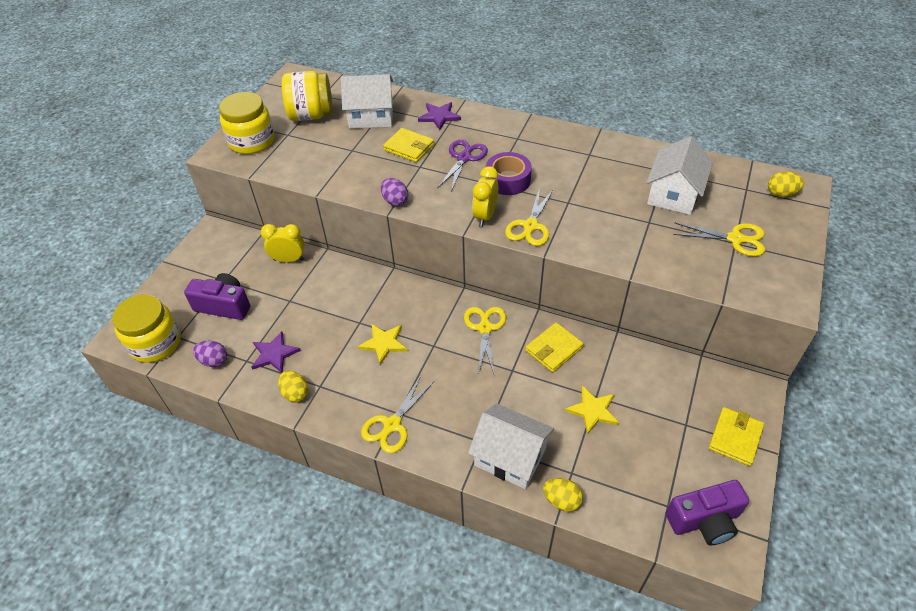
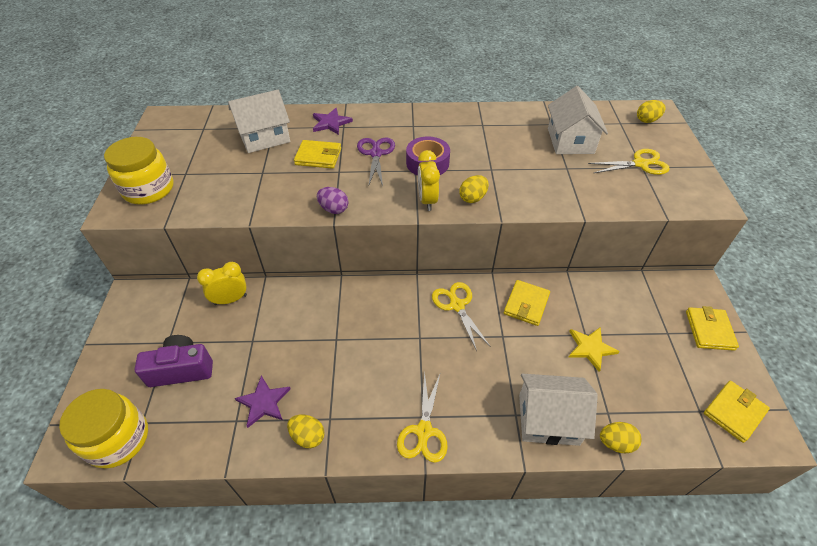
camera: 25 degrees left, 0 degrees up
(214, 361) = (198, 434): purple egg -> none
(311, 115) = (201, 149): yellow jar -> none
(384, 343) = (371, 352): yellow star -> none
(530, 226) = (472, 198): yellow scissors -> yellow egg
(704, 520) = (734, 412): purple camera -> yellow wallet

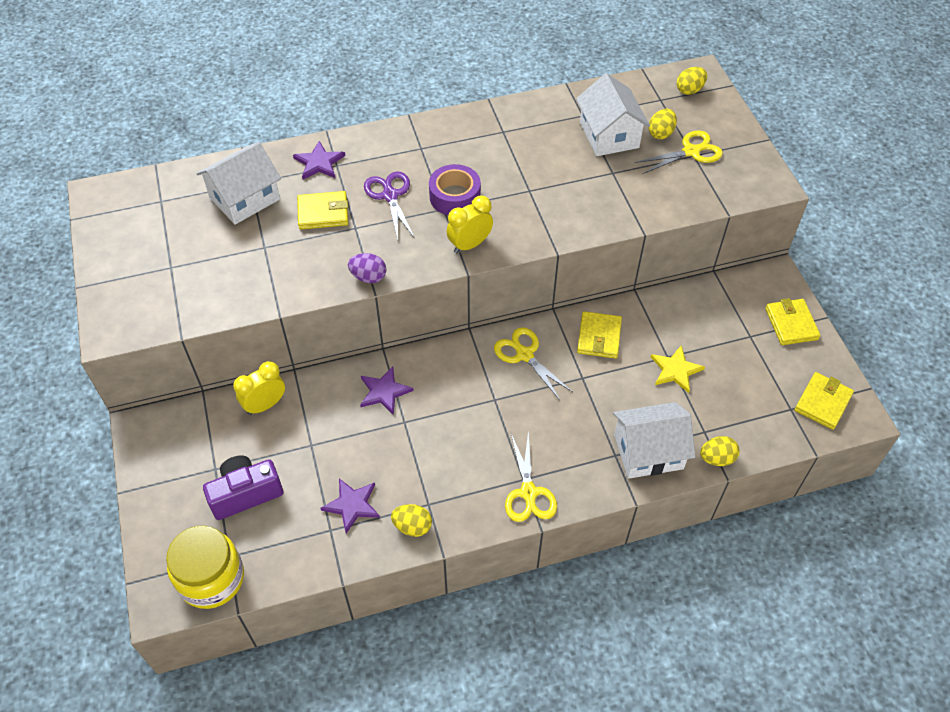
camera: 15 degrees left, 5 degrees up
(148, 189) = (136, 296): yellow jar -> none
(329, 310) = (384, 391): none -> purple star
(427, 200) = (469, 245): yellow clock -> yellow clock turned 75 degrees clockwise
(472, 198) = (519, 231): yellow egg -> yellow egg (660, 133)

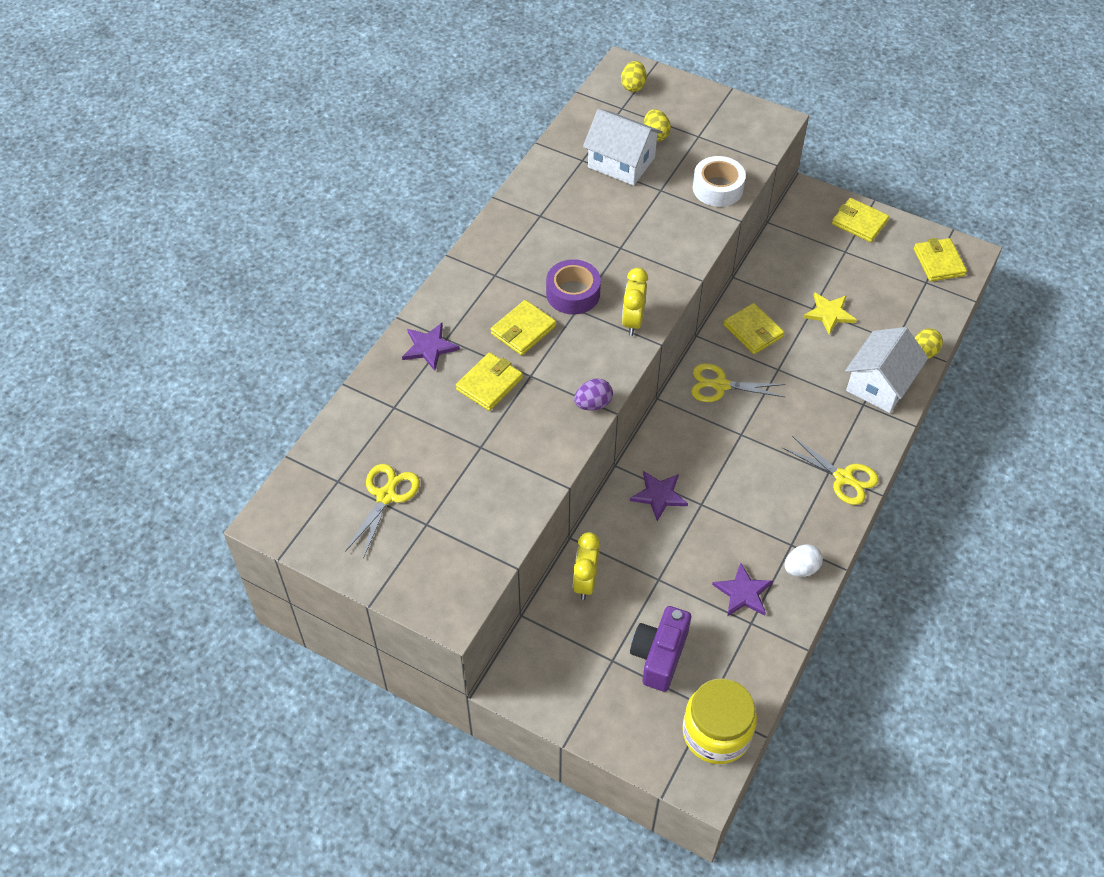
camera: 45 degrees left, 0 degrees up
(245, 198) = (408, 422): white house -> none
(390, 196) = (523, 330): purple scissors -> yellow wallet
(412, 526) = (801, 568): yellow egg -> white egg
(658, 200) = (717, 188): none -> white tape
(691, 152) = (693, 134): yellow scissors -> yellow scissors (386, 496)

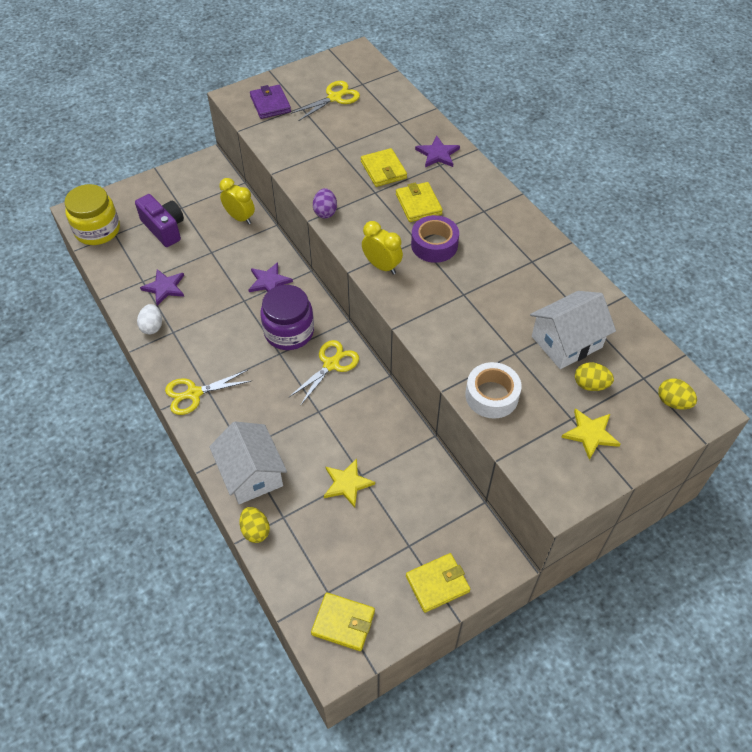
camera: 120 degrees right, 0 degrees up
(386, 496) = (334, 98): yellow scissors -> yellow scissors turned 90 degrees counterclockwise
(442, 561) = (270, 104): none -> purple wallet
(704, 121) = (590, 434): none -> yellow star
(710, 440) = (289, 332): none -> purple jar
(753, 331) = (367, 416): yellow wallet -> none

